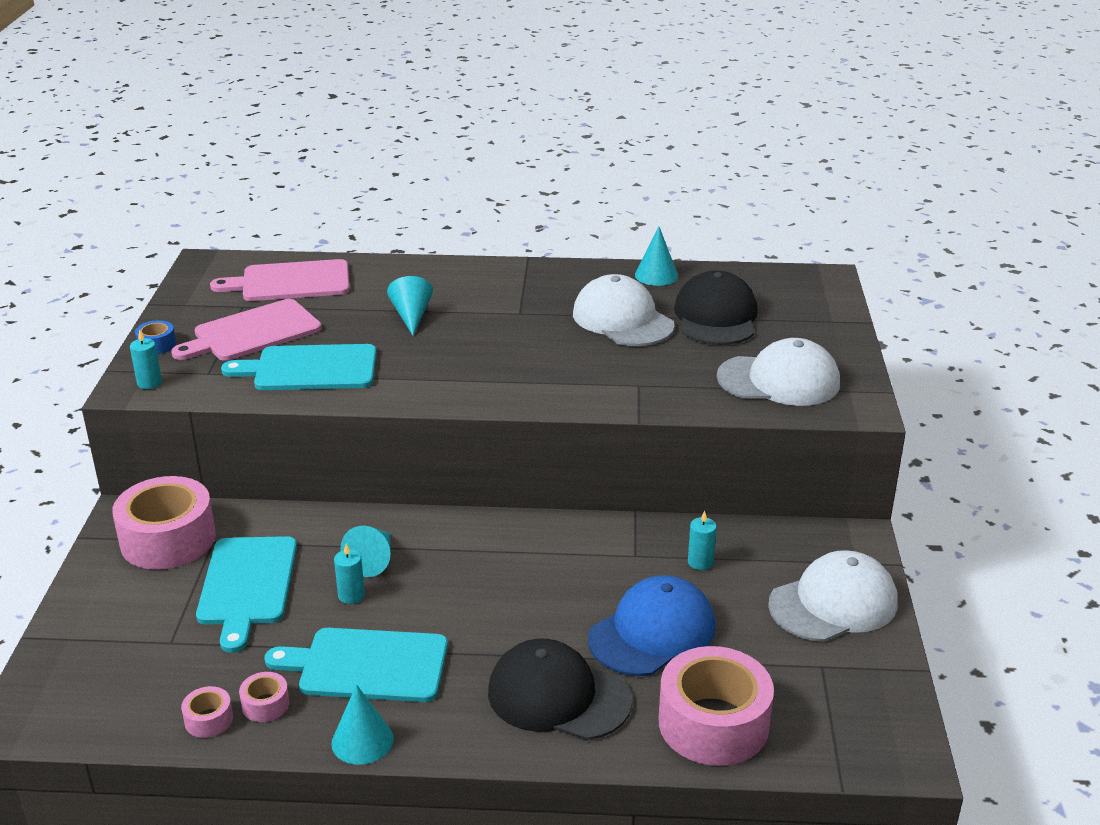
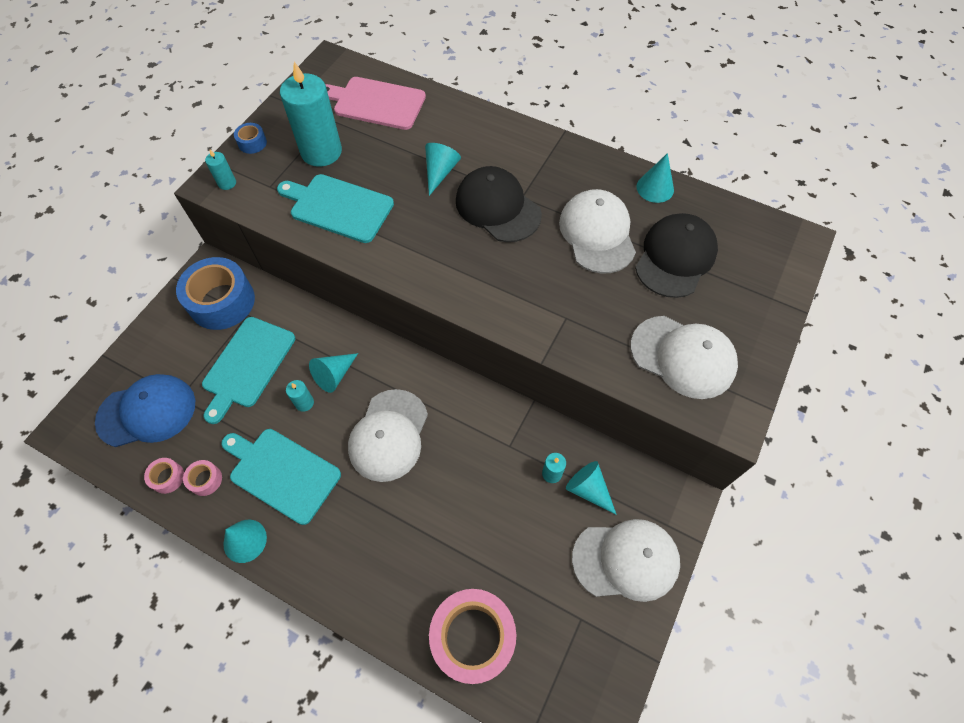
camera: 25 degrees right, 30 degrees up
(168, 539) = (222, 302): pink tape -> blue tape
(253, 332) = (321, 152): pink cutting board -> turquoise candle
(482, 590) = (389, 435): none -> white cap
(558, 696) = (385, 560): black cap -> black cap (497, 207)
(652, 632) = (480, 529): blue cap -> blue cap (147, 412)
(750, 562) = (588, 489): none -> turquoise cone

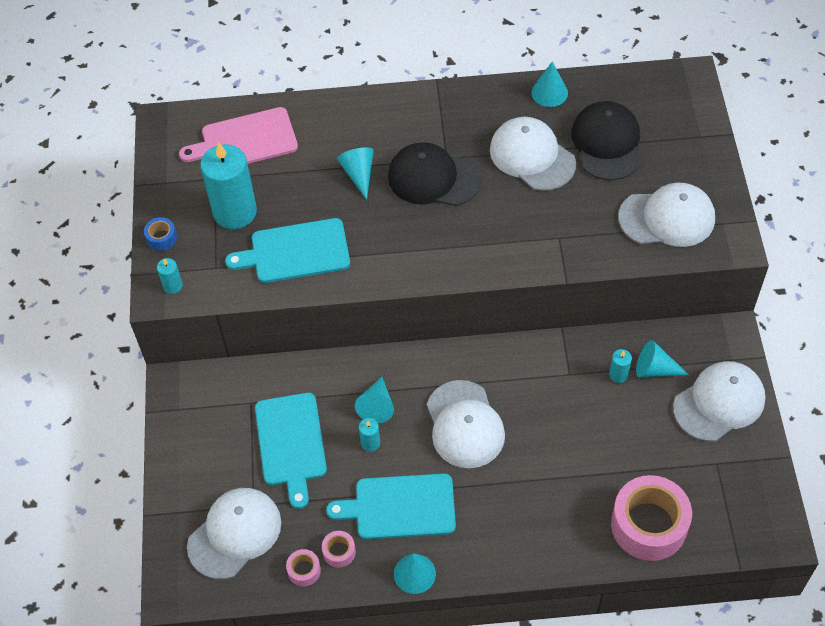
camera: 30 degrees left, 5 degrees down
(147, 412) = (235, 534): blue cap -> white cap
(222, 302) = (216, 405): blue tape -> none

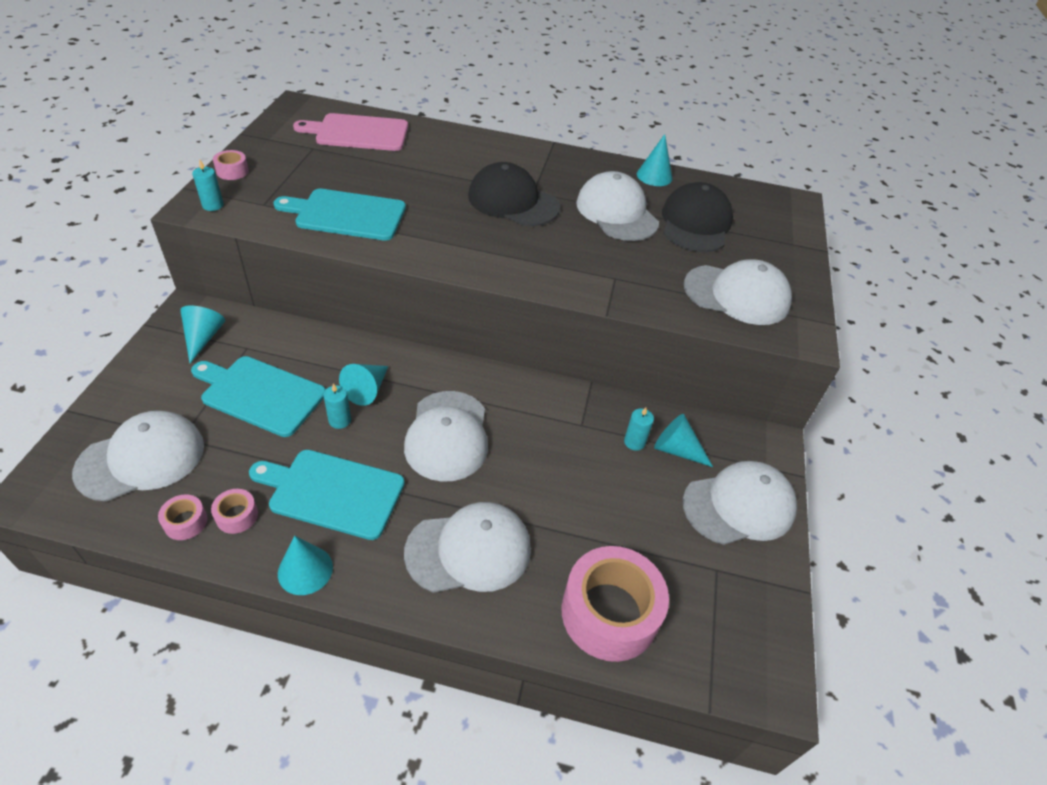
camera: 10 degrees right, 10 degrees down
(161, 238) = (232, 171): blue tape -> pink tape
(235, 212) = (312, 173): turquoise candle -> none
(291, 443) = (260, 394): turquoise cutting board -> turquoise cutting board turned 105 degrees clockwise
(359, 174) = (444, 180): turquoise cone -> turquoise cone (203, 338)
(527, 515) = (469, 550): none -> white cap

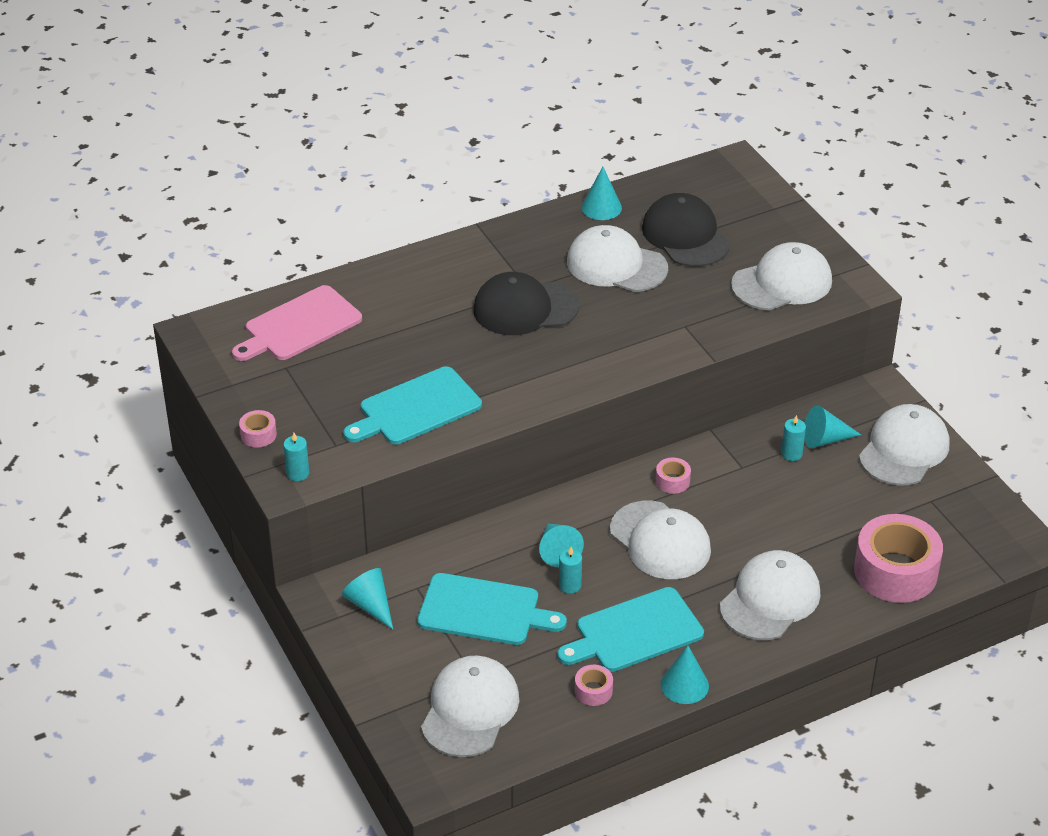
camera: 35 degrees left, 5 degrees down
(185, 522) = (565, 719): pink tape -> pink tape (672, 481)
(260, 394) = (484, 610): turquoise cutting board -> turquoise cutting board turned 150 degrees counterclockwise

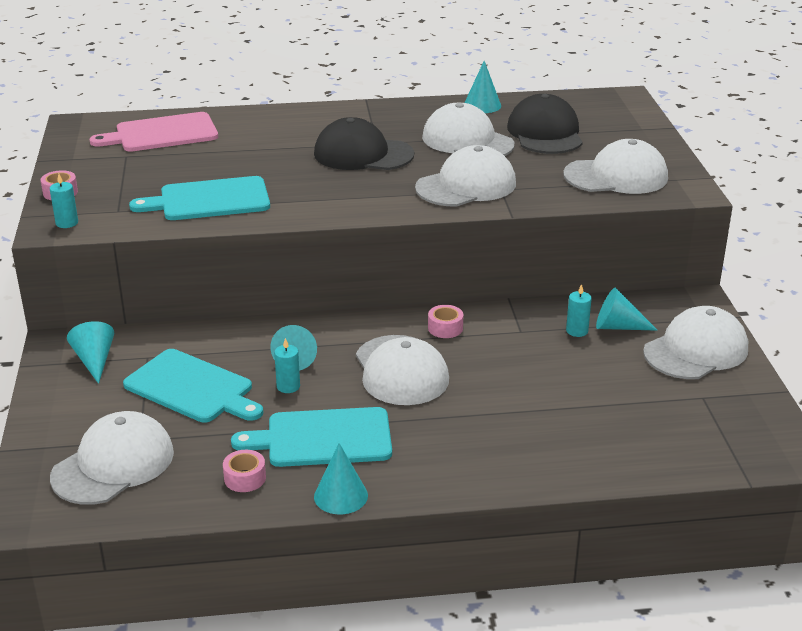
camera: 20 degrees right, 10 degrees down
(770, 599) = (480, 443): white cap -> white cap (466, 186)
(895, 571) = (630, 449): pink tape -> none

